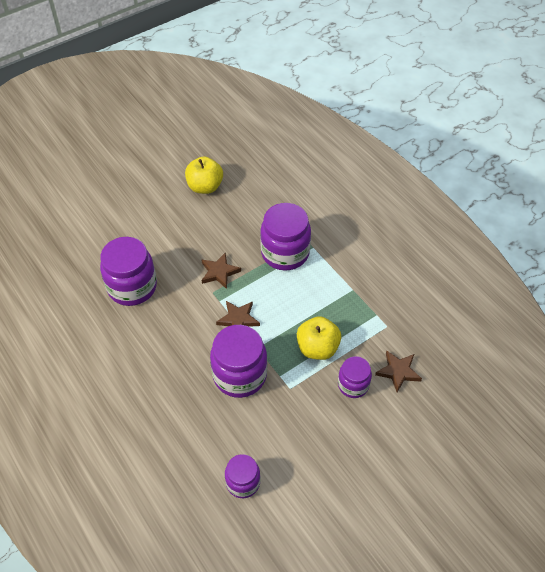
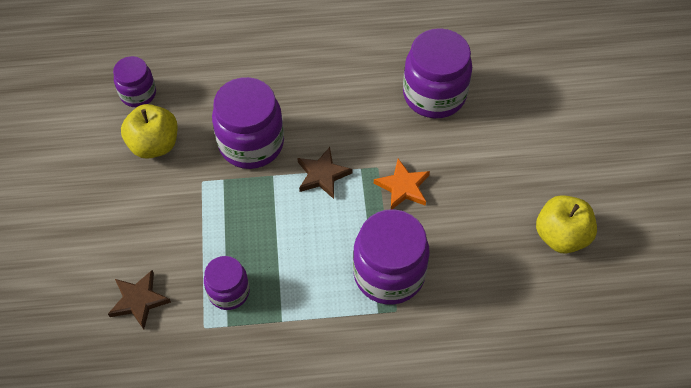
camera: 120 degrees right, 5 degrees up
(219, 272) = (403, 187): brown star -> orange star
(317, 348) = (229, 234): yellow apple -> yellow apple (154, 145)
(353, 385) = (159, 243): purple jar -> purple jar (229, 292)

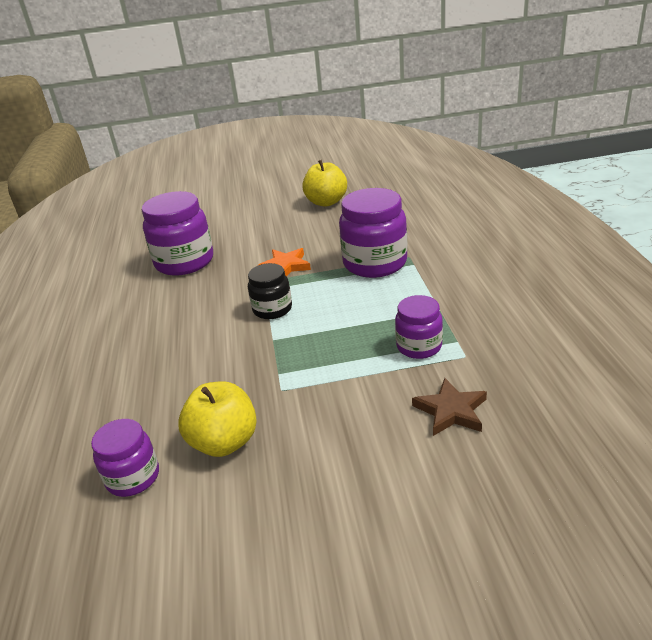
camera: 90 degrees left, 25 degrees down
(251, 143) = (229, 361): purple jar -> none
(322, 175) = (272, 309): brown star -> black jar

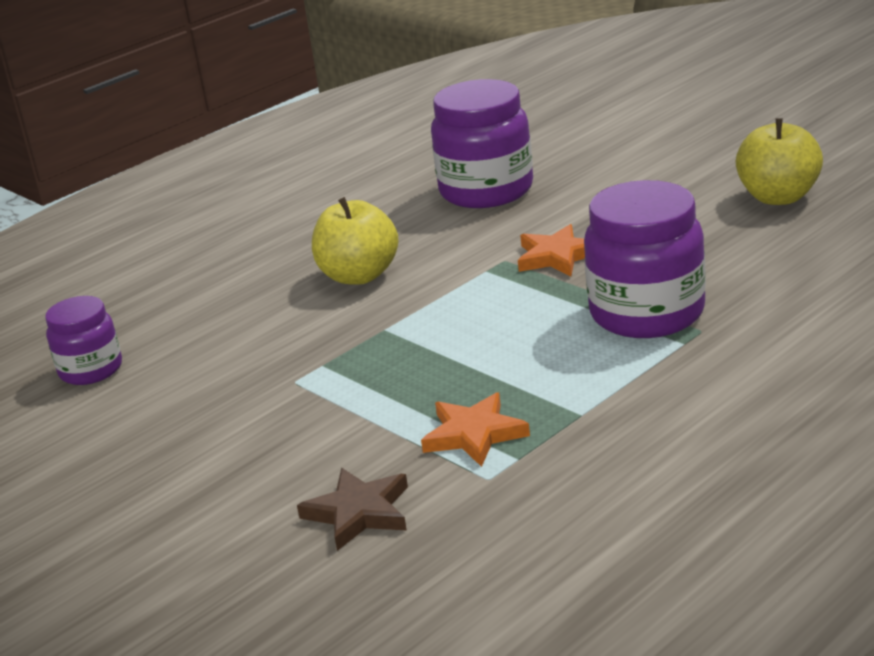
camera: 55 degrees right, 5 degrees down
(224, 442) = (179, 392): yellow apple -> yellow apple (359, 276)
(272, 309) = (447, 297): black jar -> none
(419, 346) = (474, 434): purple jar -> orange star

